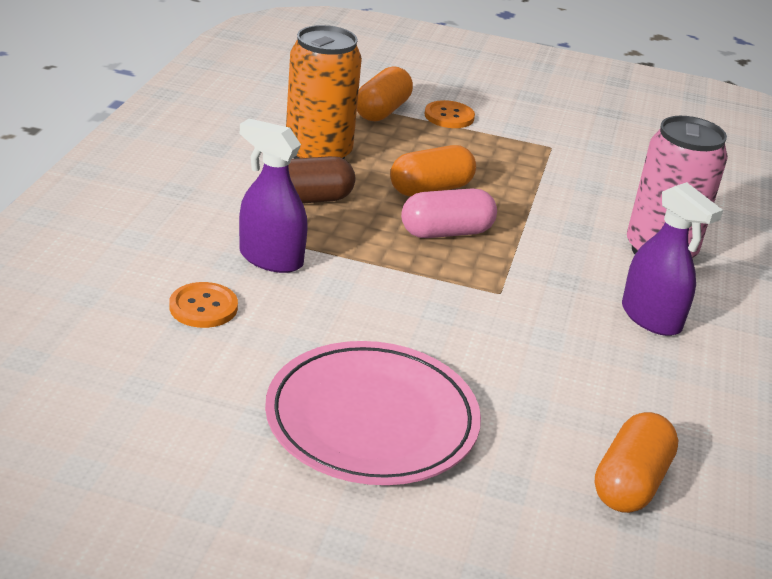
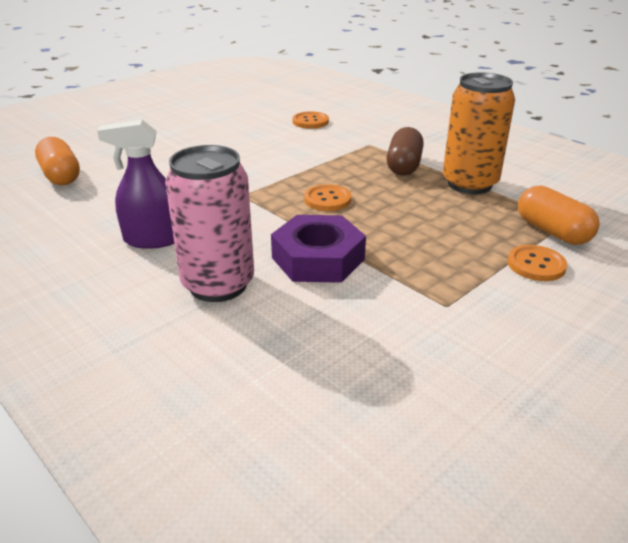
camera: 125 degrees right, 0 degrees up
(271, 259) = (341, 143): purple spray bottle -> none
(372, 420) = (187, 135): pink plate -> none
(430, 189) = (393, 212): orange capsule -> none
(446, 232) = (327, 199): pink capsule -> orange button
(561, 212) = (318, 258): none -> purple nut

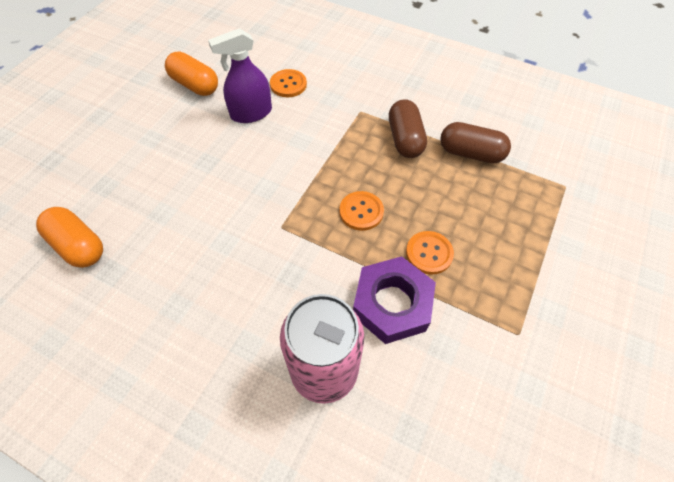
camera: 20 degrees left, 25 degrees up
(153, 239) = (231, 323): purple spray bottle -> purple spray bottle (251, 113)
(469, 184) = (470, 153): orange can -> brown capsule
(536, 265) = (563, 256): orange button -> orange button (429, 253)
(552, 231) = (559, 206): orange capsule -> orange capsule (195, 85)

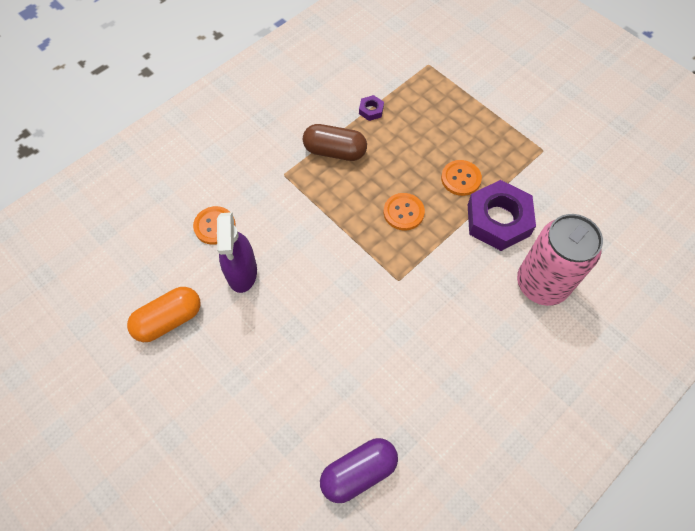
camera: 70 degrees left, 5 degrees up
(78, 245) = (358, 472): orange capsule -> purple capsule
(470, 153) = (371, 110): brown capsule -> purple nut

